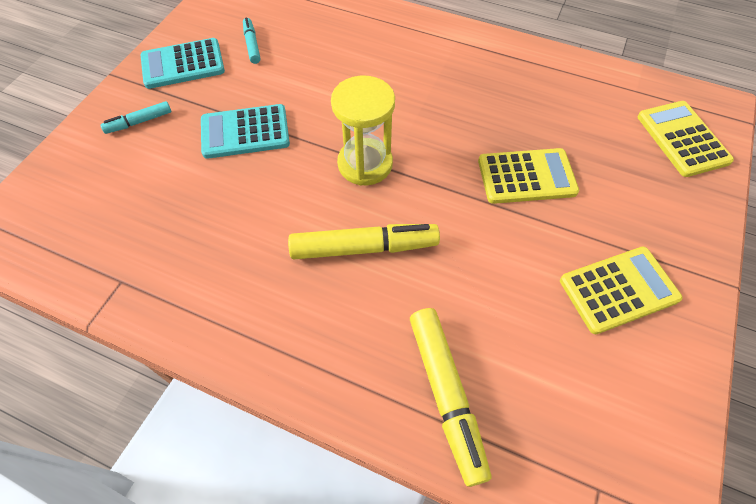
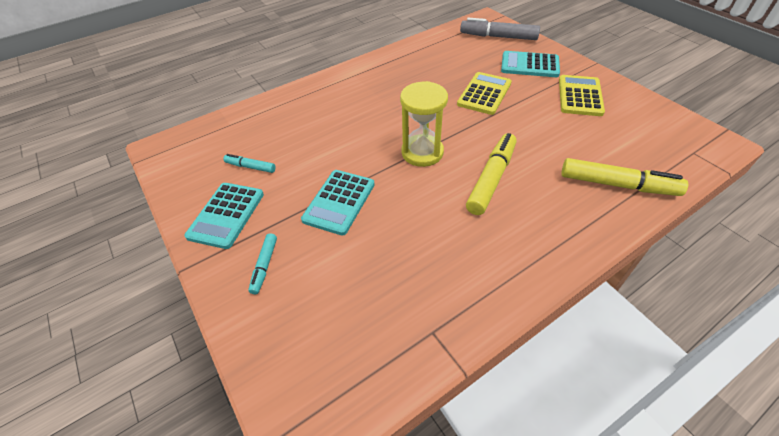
camera: 55 degrees left, 10 degrees down
(642, 202) = (529, 65): none -> turquoise calculator
(682, 139) = (498, 37): yellow calculator -> grey marker

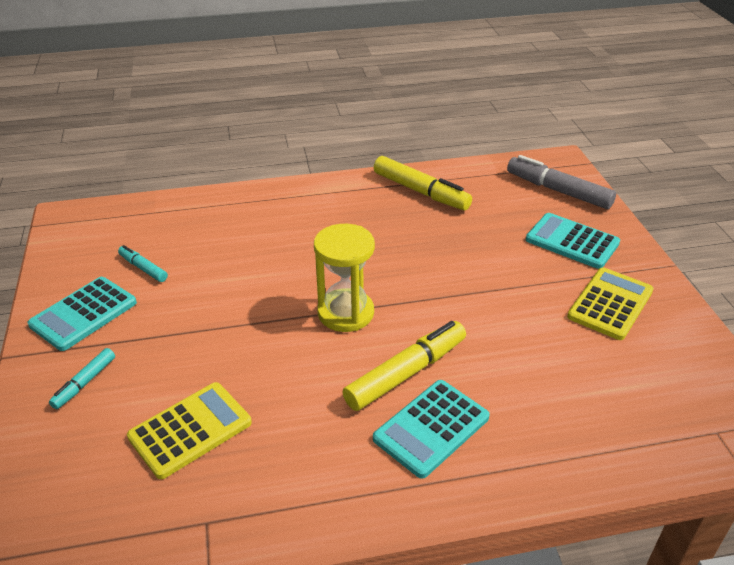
camera: 20 degrees right, 10 degrees down
(339, 202) = (209, 340): turquoise calculator -> turquoise calculator (431, 428)
(484, 94) = (479, 262): yellow calculator -> yellow calculator (190, 430)
(617, 184) = (567, 436): yellow marker -> yellow marker (420, 191)

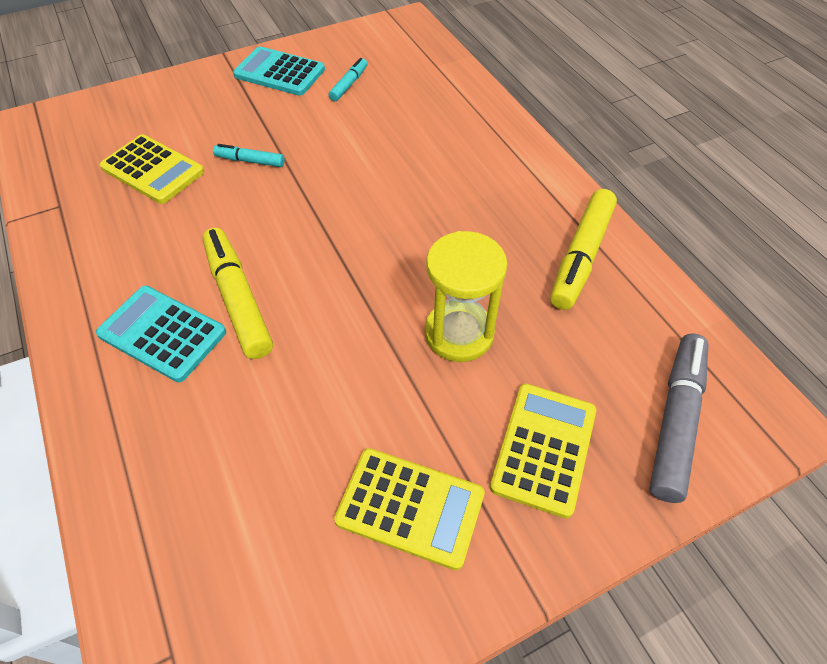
camera: 75 degrees right, 15 degrees up
(85, 383) = (200, 99): turquoise marker -> turquoise marker (250, 161)
(345, 313) = (321, 234): yellow hourglass -> yellow hourglass (459, 333)
(406, 373) = (238, 299): yellow marker -> yellow marker turned 150 degrees counterclockwise
(572, 242) = (543, 448): turquoise calculator -> yellow calculator

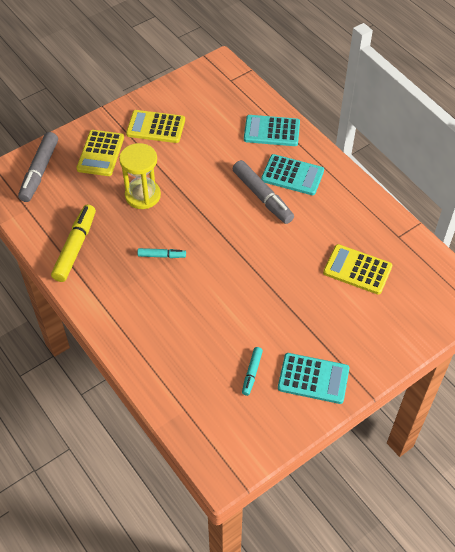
camera: 170 degrees right, 0 degrees up
(148, 448) = (271, 131): none -> turquoise calculator
(238, 299) = (262, 196): yellow marker -> grey marker
(250, 161) = (297, 286): turquoise marker -> turquoise marker (161, 255)

